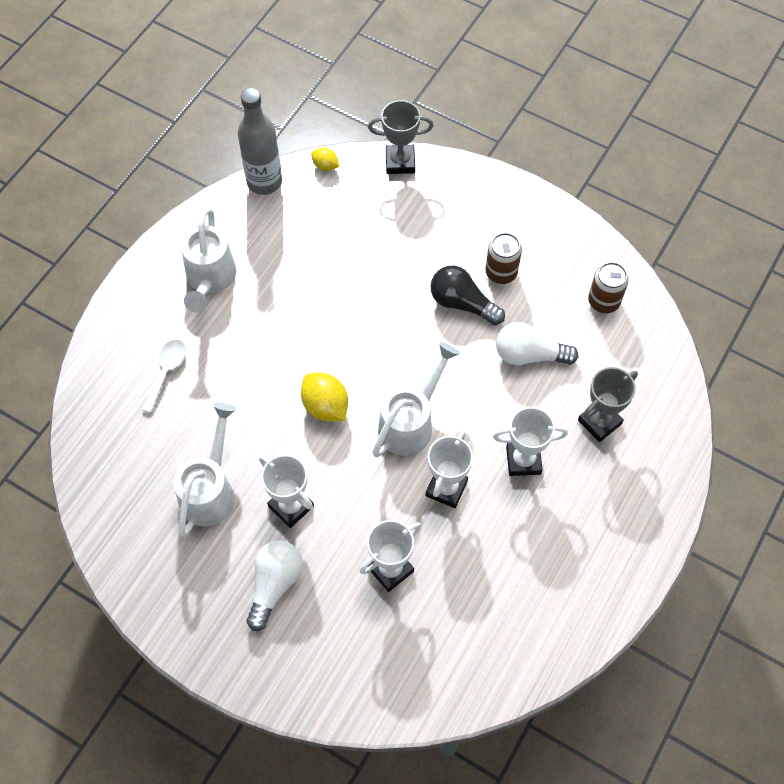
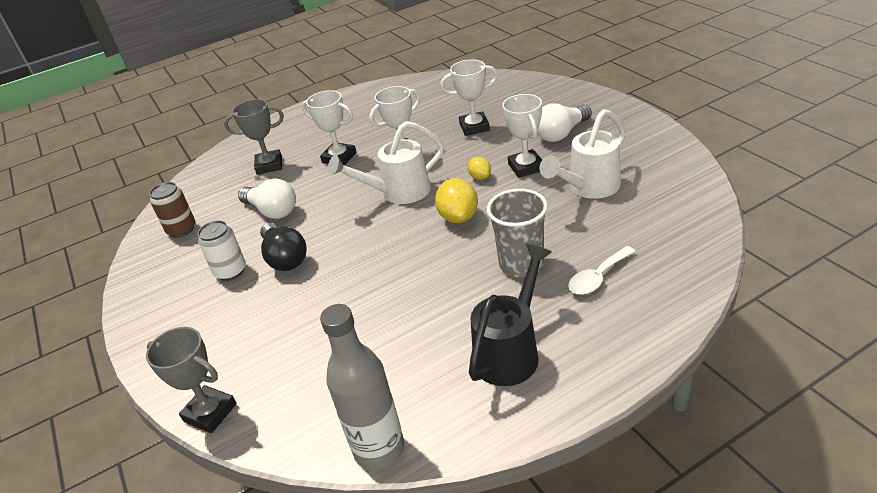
camera: 145 degrees left, 25 degrees down
(210, 279) = (511, 351): white watering can -> black watering can
(237, 365) = (521, 264): none -> grey cup
(325, 166) = (292, 442): yellow lemon -> yellow lemon (480, 177)
(501, 273) = (230, 271): brown can -> white can

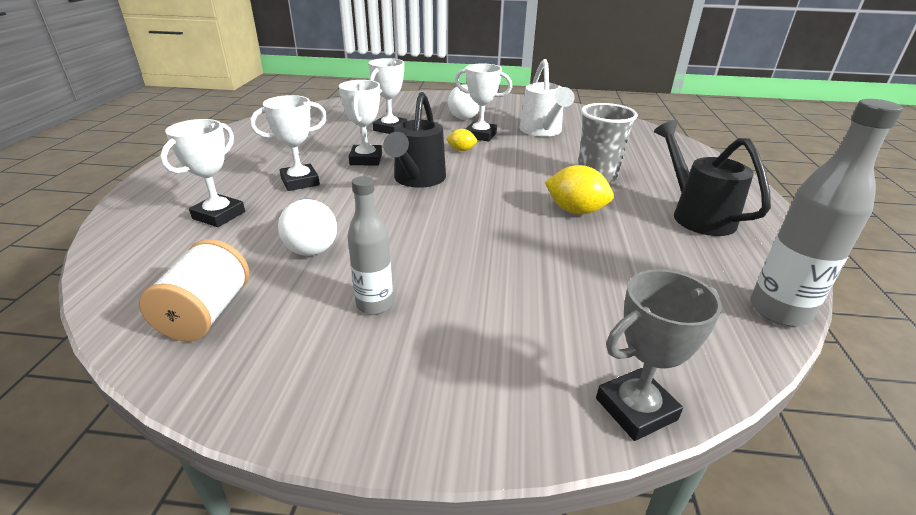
camera: 60 degrees left, 5 degrees down
(181, 229) = (207, 313): brown can -> white spool
(230, 271) = (374, 304): white can -> grey bottle
(269, 165) = (219, 215): grey trophy -> white trophy
(272, 211) = (311, 242): white light bulb -> white light bulb turned 90 degrees clockwise
(285, 258) = (413, 262): black light bulb -> none
(398, 192) = (417, 180): white watering can -> black watering can
(458, 217) = (499, 173): yellow lemon -> yellow lemon (575, 211)
(598, 277) = (645, 163): white spoon -> none

